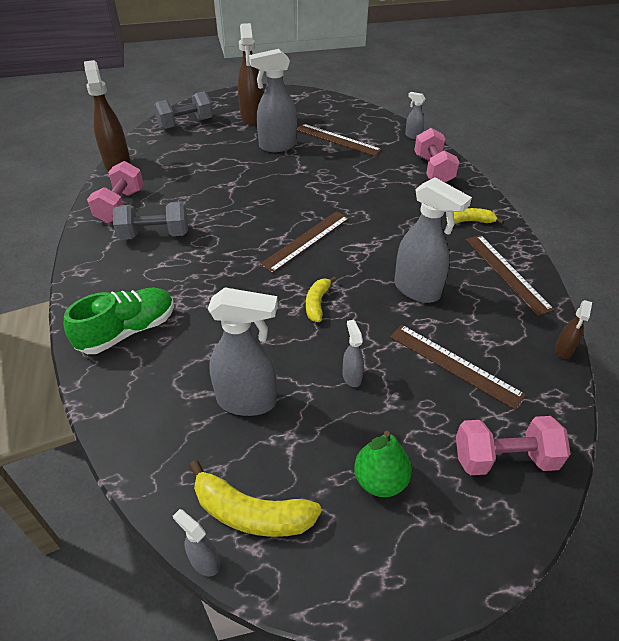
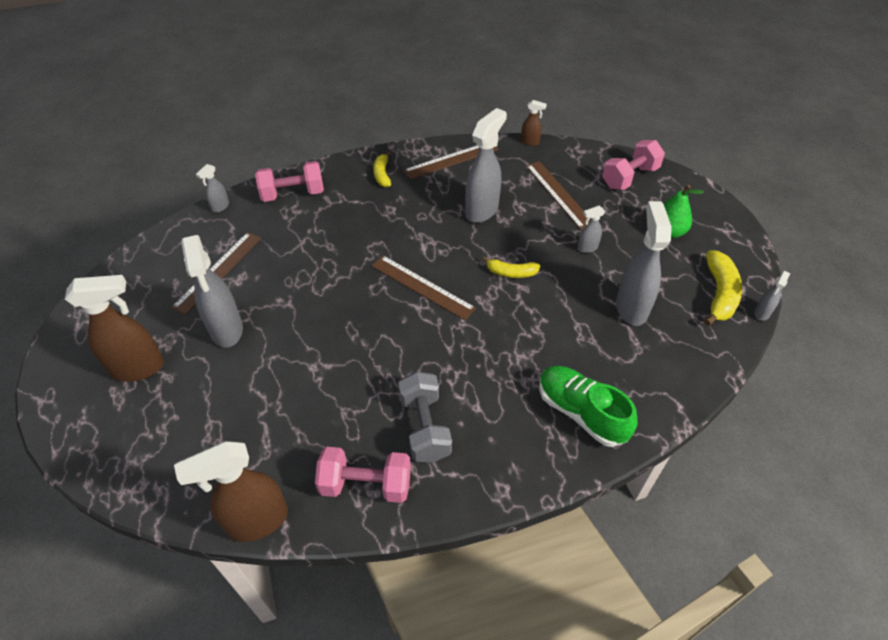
camera: 95 degrees left, 5 degrees up
(185, 123) = (139, 454): grey dumbbell -> none
(454, 365) = (559, 194): brown ruler -> brown ruler turned 60 degrees counterclockwise
(504, 458) = (629, 177): pink dumbbell -> pink dumbbell turned 60 degrees clockwise

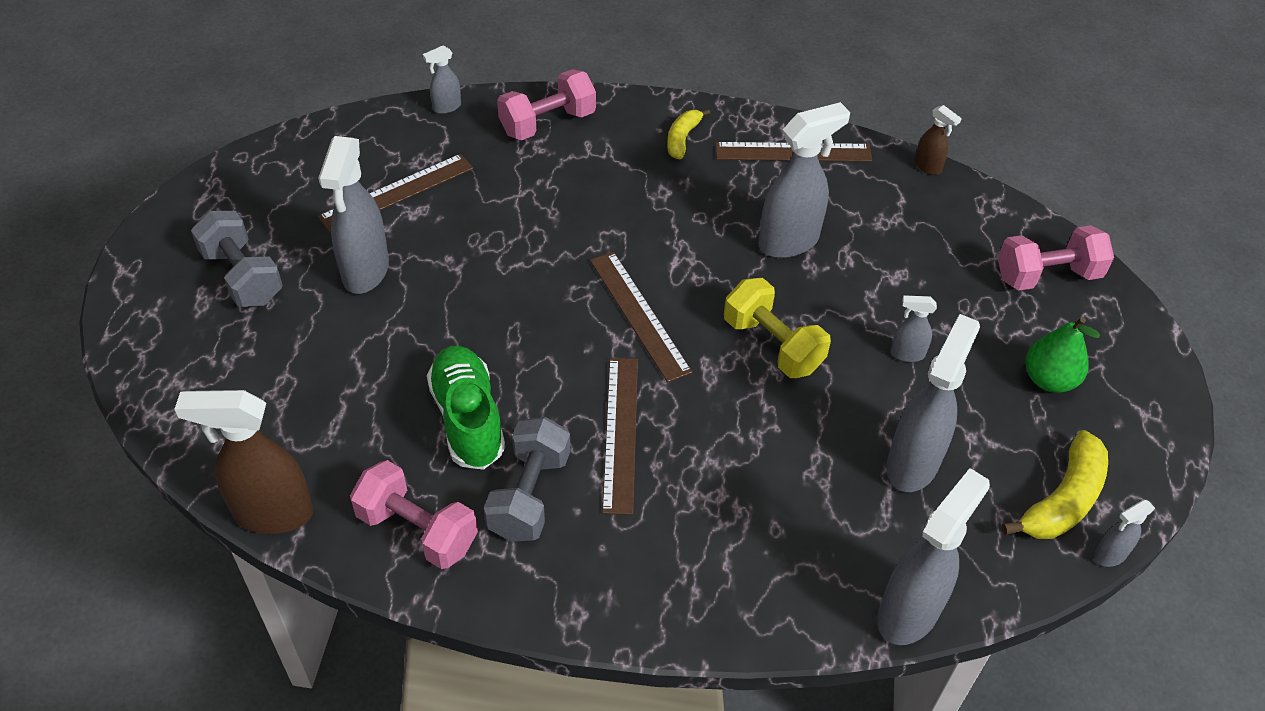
camera: 25 degrees right, 0 degrees up
(138, 368) = (242, 276): brown spray bottle -> grey dumbbell
(293, 194) = (547, 123): pink dumbbell -> pink dumbbell turned 45 degrees counterclockwise
(511, 273) = (772, 345): yellow banana -> yellow dumbbell
(559, 194) = (918, 260): brown ruler -> brown ruler (620, 433)
(581, 412) = (743, 569): green shoe -> green shoe (468, 419)
(686, 394) = (909, 612): none -> grey spray bottle

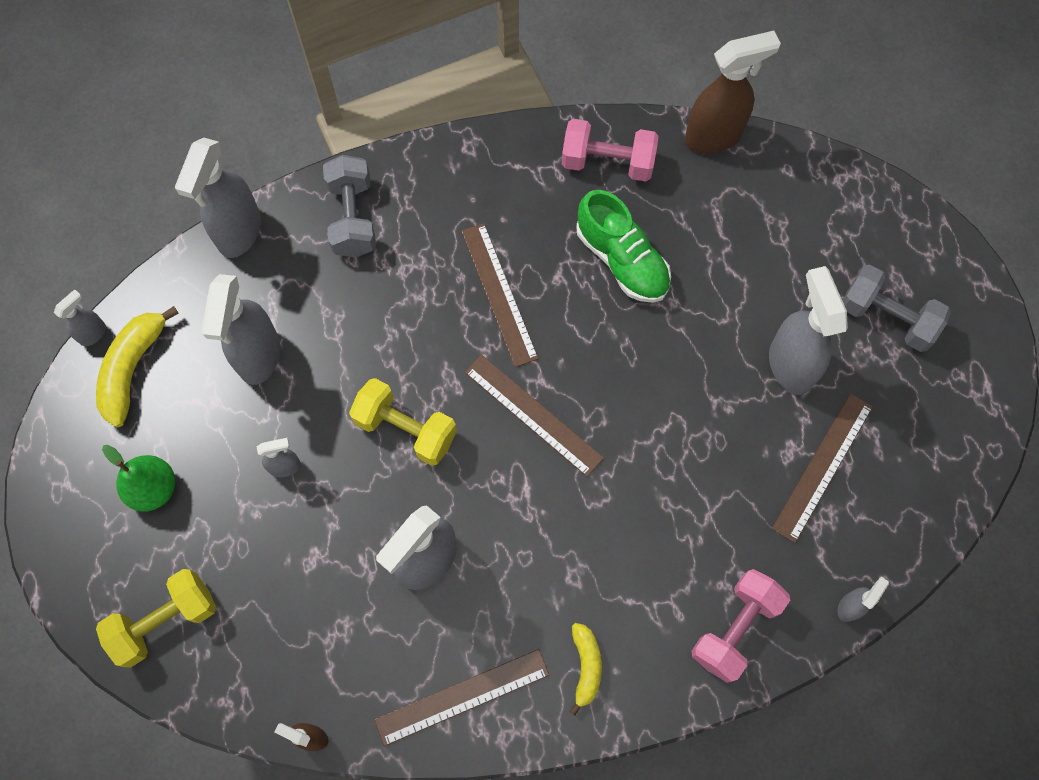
camera: 160 degrees right, 20 degrees up
(529, 495) = (543, 217): grey dumbbell -> grey dumbbell (353, 218)
(1047, 275) = (165, 621): pink dumbbell -> yellow dumbbell

